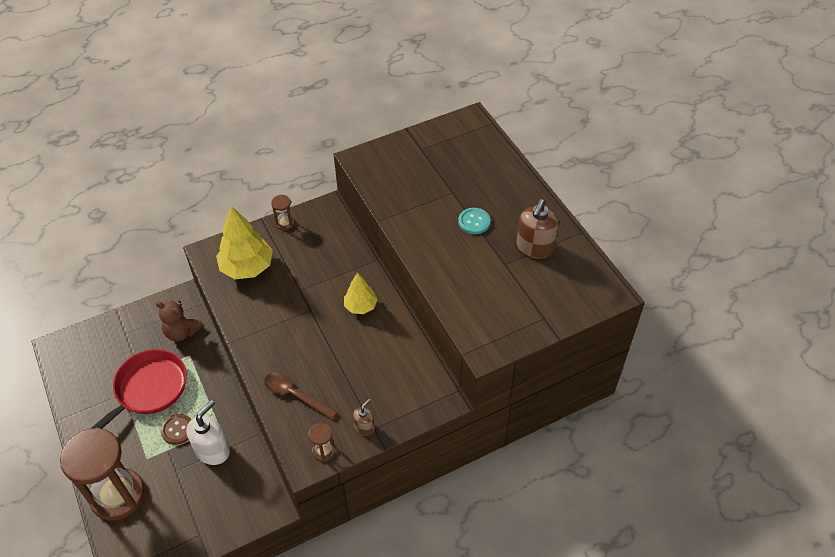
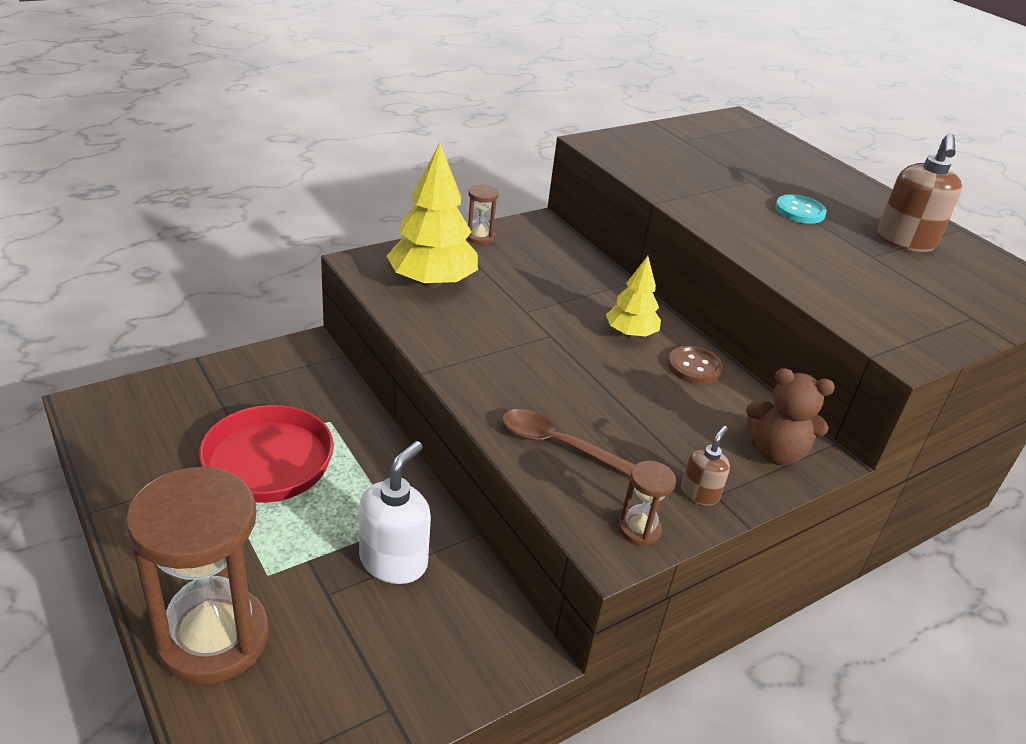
camera: 10 degrees left, 15 degrees down
(177, 430) = (322, 528): brown button -> brown button (694, 367)
(182, 332) = (313, 390): brown teddy bear -> brown teddy bear (776, 452)

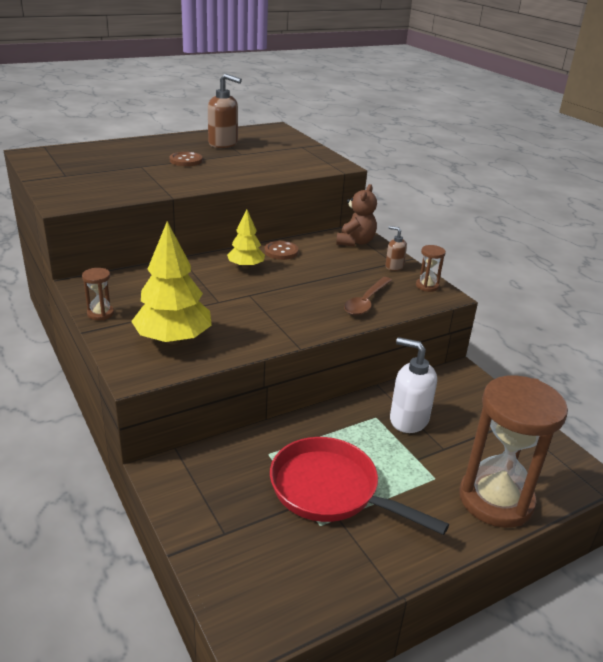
camera: 85 degrees left, 5 degrees down
(799, 211) = (186, 160): turquoise button -> brown button

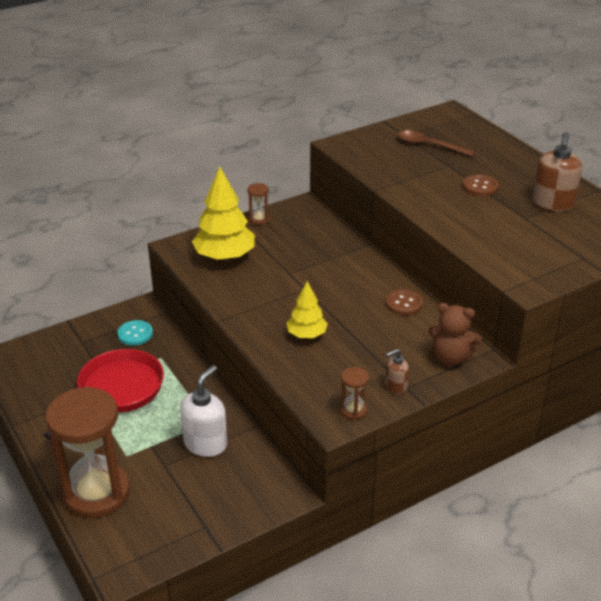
camera: 90 degrees right, 5 degrees up
(217, 478) = (135, 334): none -> turquoise button
(246, 266) = (362, 283): yellow tree -> yellow tree (306, 335)
(366, 302) = (306, 362): brown spoon -> brown spoon (429, 145)
(394, 266) = (395, 386): brown soap dispenser -> brown soap dispenser turned 150 degrees counterclockwise

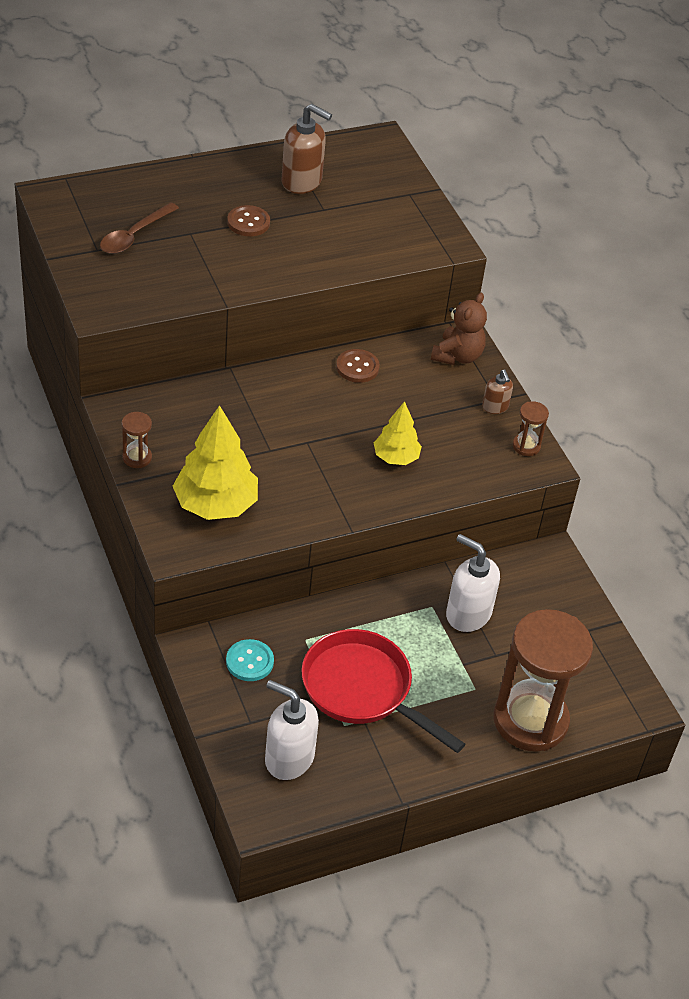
camera: 85 degrees left, 10 degrees up
(51, 363) = (288, 758): none -> white soap dispenser

